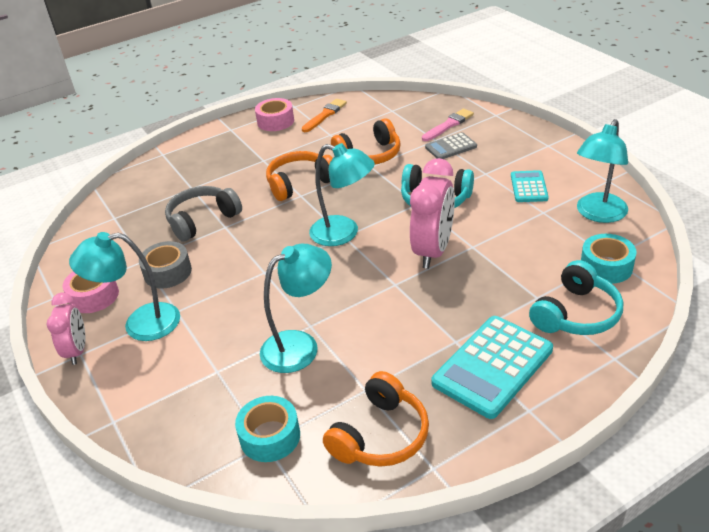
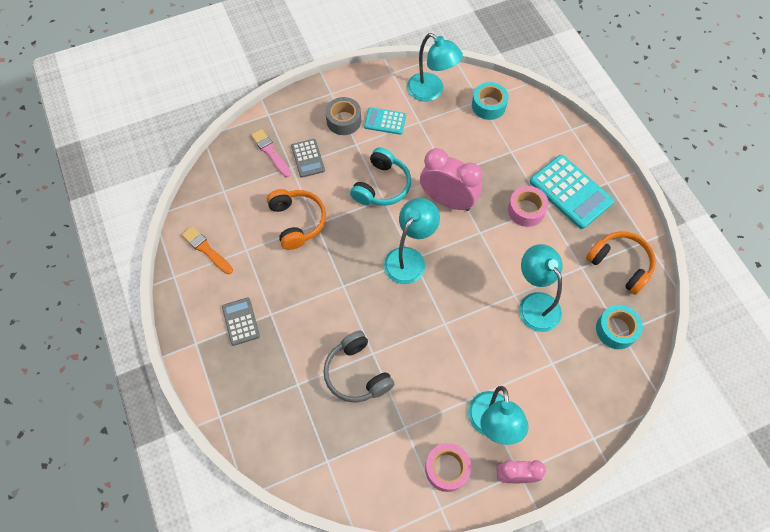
camera: 85 degrees left, 25 degrees up
(167, 272) = (427, 403): grey tape -> grey tape (344, 120)
(253, 146) = (240, 321): none -> grey calculator
(275, 121) = (198, 297): pink tape -> pink tape (526, 210)
(300, 183) = (323, 284): orange headphones -> none
(576, 314) = (531, 135): turquoise headphones -> none

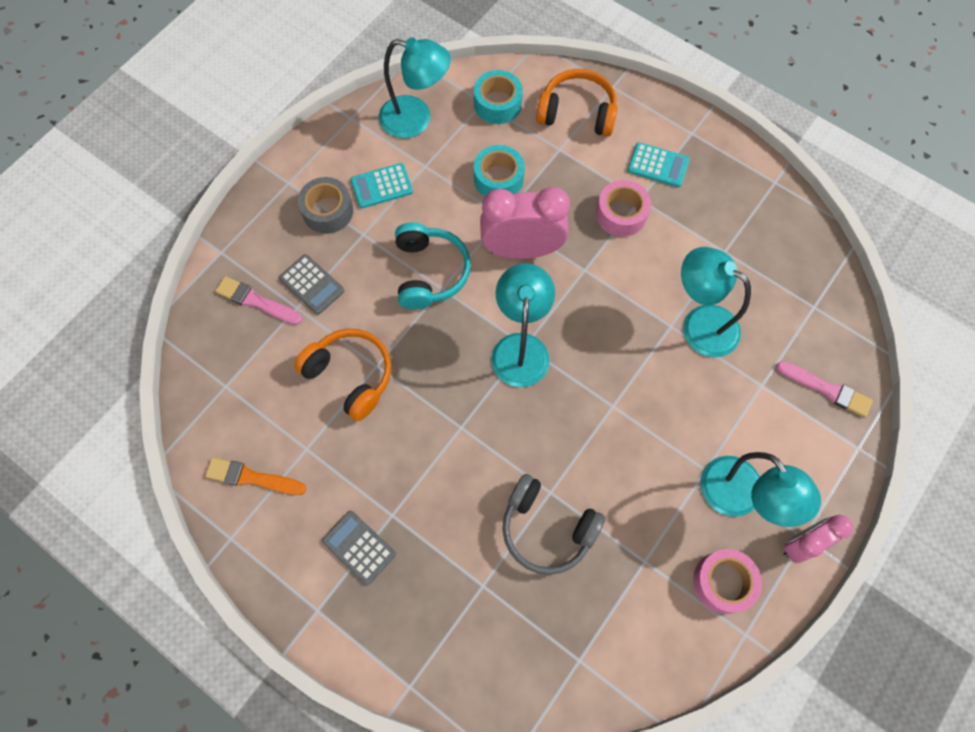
camera: 30 degrees left, 5 degrees up
(570, 192) = (658, 165): turquoise calculator -> turquoise calculator, size x0.56
(595, 389) = (826, 389): none -> pink brush
(616, 330) = (806, 306): turquoise tape -> turquoise tape (498, 179)
(620, 265) = (764, 225): orange headphones -> orange headphones (577, 113)

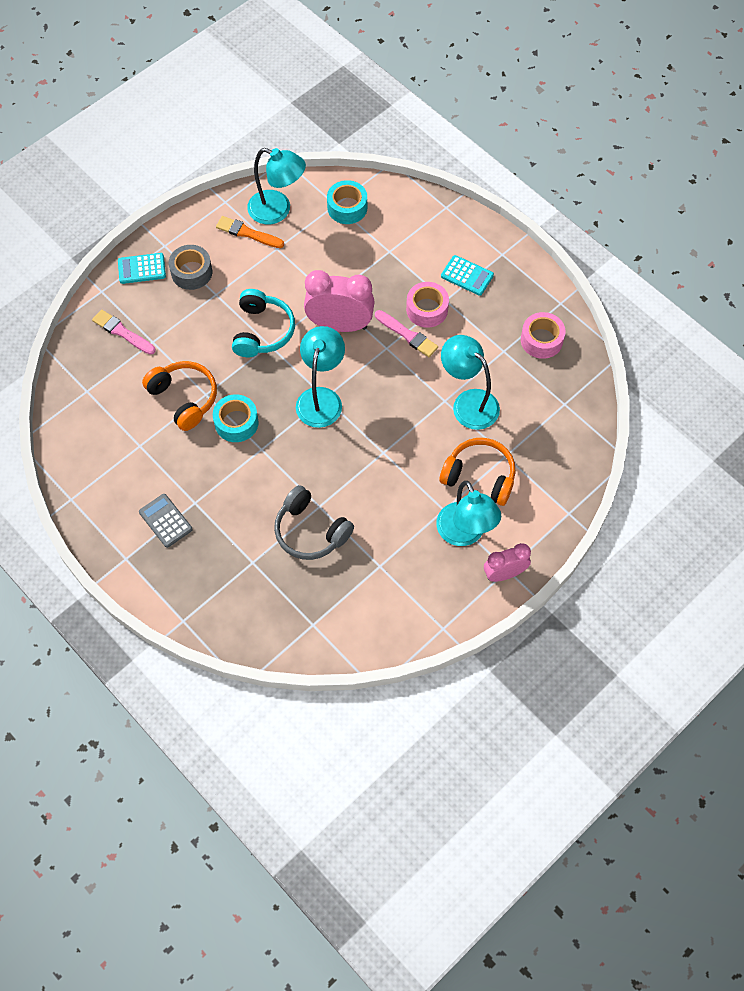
camera: 10 degrees right, 5 degrees down
(252, 477) = (95, 459): orange brush -> orange brush (248, 233)
(312, 284) = (168, 326): grey calculator -> none
(382, 186) = (238, 259): turquoise calculator -> turquoise calculator (142, 269)
(498, 179) = (334, 267): turquoise tape -> turquoise tape (236, 423)
(577, 113) = (411, 224): orange headphones -> orange headphones (479, 476)
(723, 582) = (435, 590): pink tape -> pink tape (541, 340)
(826, 389) = (556, 466): pink brush -> pink brush (407, 335)

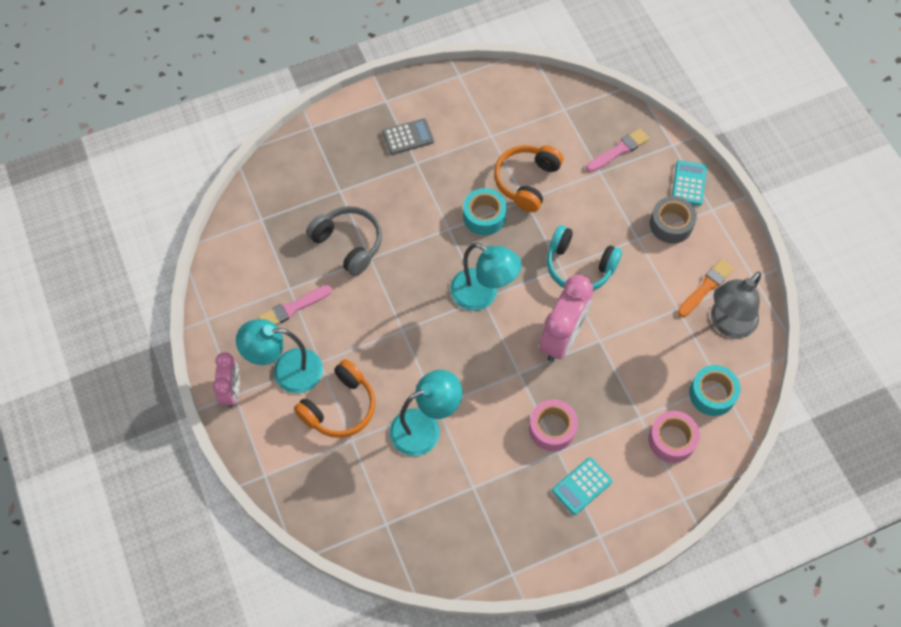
camera: 110 degrees right, 0 degrees up
(184, 398) = (527, 181): orange headphones -> orange headphones turned 135 degrees clockwise
(277, 210) = (727, 324): turquoise lamp -> grey lamp
(310, 531) = (348, 244): grey headphones -> grey headphones turned 75 degrees clockwise
(407, 335) = (527, 398): pink brush -> pink brush (293, 308)
(541, 340) = (472, 532): pink tape -> pink tape (671, 440)

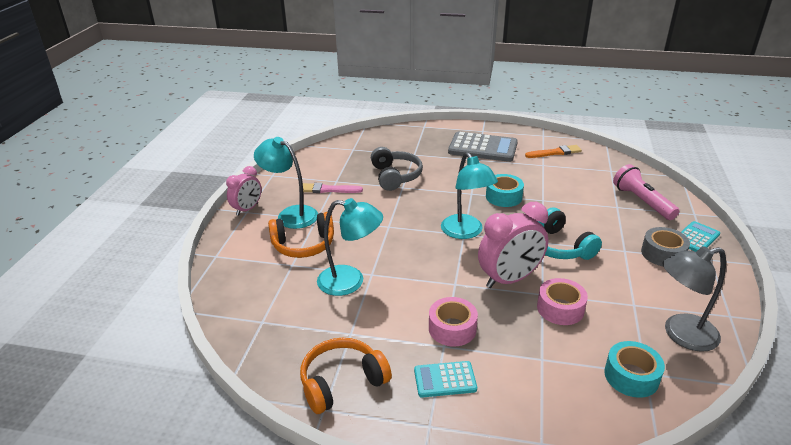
camera: 35 degrees right, 30 degrees down
(408, 137) = (483, 148): grey calculator -> grey calculator, size x1.80
(527, 181) = (552, 192): orange headphones -> orange headphones (342, 382)
(618, 150) = (642, 202): pink brush -> pink flashlight
(671, 440) = (562, 390): pink tape -> pink tape (560, 308)
(705, 287) = (672, 302): orange brush -> orange brush (555, 152)

